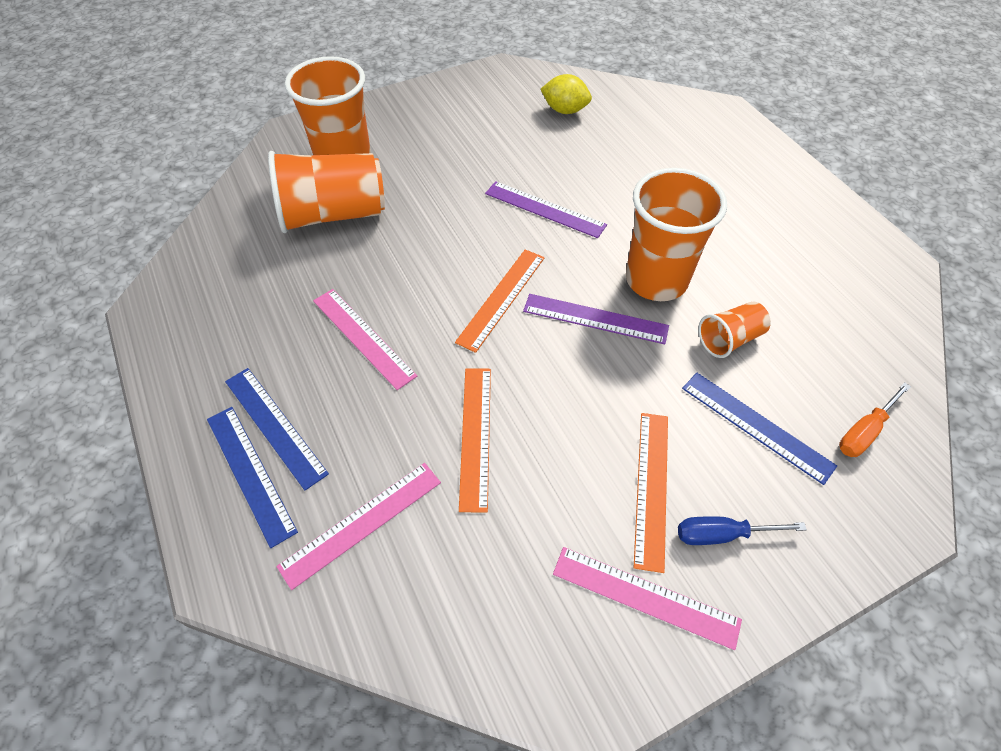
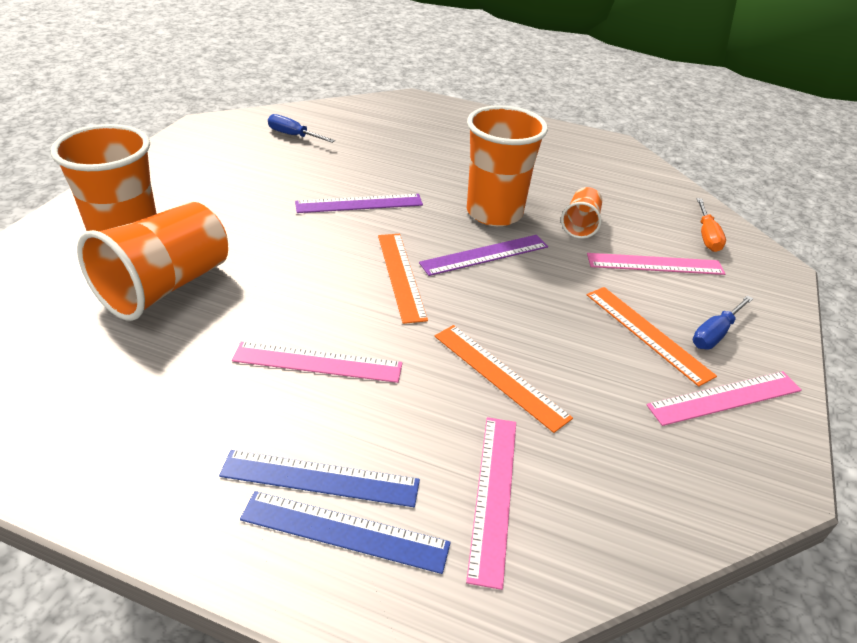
camera: 45 degrees left, 15 degrees down
(565, 110) = (293, 135): yellow lemon -> blue screwdriver
(756, 426) = (655, 264): blue ruler -> pink ruler

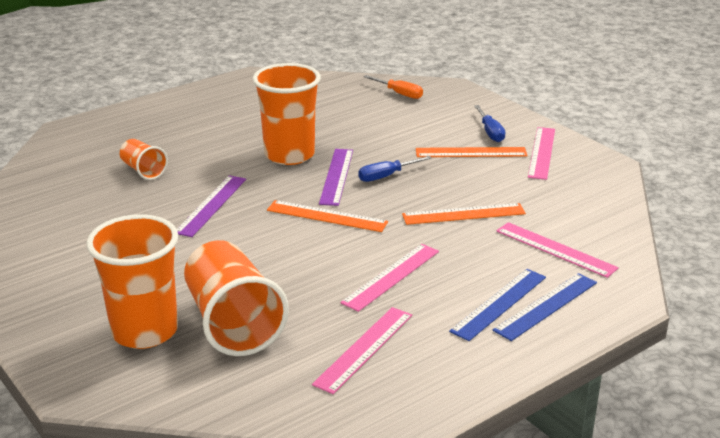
camera: 55 degrees left, 10 degrees down
(293, 135) = (54, 205): blue screwdriver -> blue screwdriver (386, 176)
(580, 225) = (340, 129): orange cup -> orange cup (143, 170)
(655, 264) = (409, 122): pink ruler -> pink ruler (364, 349)

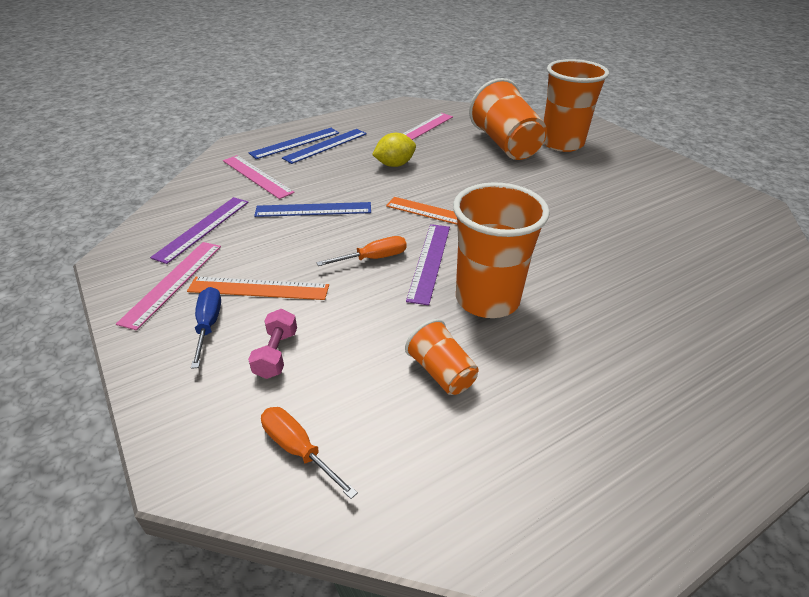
camera: 175 degrees left, 10 degrees up
(143, 170) = (659, 284): orange cup -> orange cup (441, 372)
(211, 205) = (557, 233): purple ruler -> purple ruler (203, 228)
(386, 176) = (374, 258): blue screwdriver -> orange screwdriver
(391, 276) = (394, 165): pink ruler -> yellow lemon
(433, 122) = (276, 354): none -> pink dumbbell
(463, 214) = (313, 210): orange ruler -> blue ruler

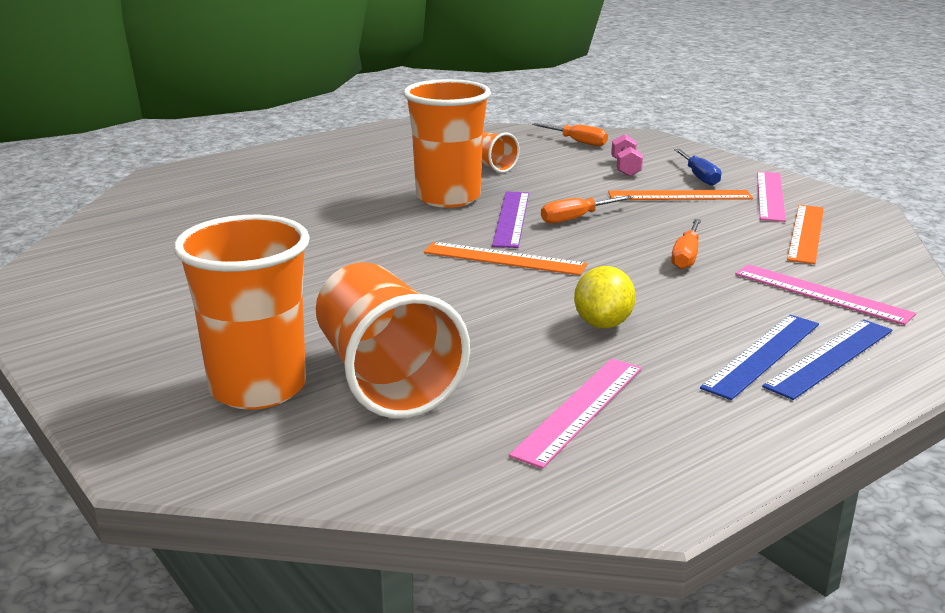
camera: 175 degrees right, 15 degrees down
(203, 228) = (806, 233): purple ruler -> orange ruler
(313, 210) = (686, 256): blue ruler -> orange screwdriver
(394, 165) = (603, 324): yellow lemon -> yellow lemon turned 45 degrees counterclockwise

